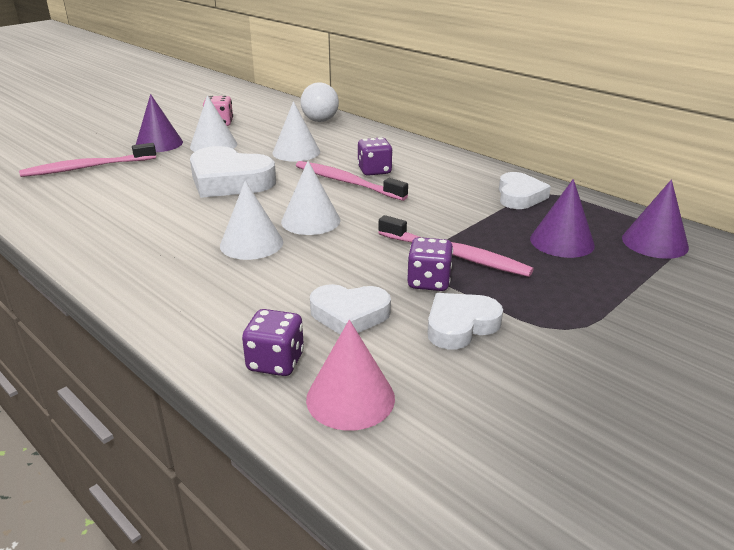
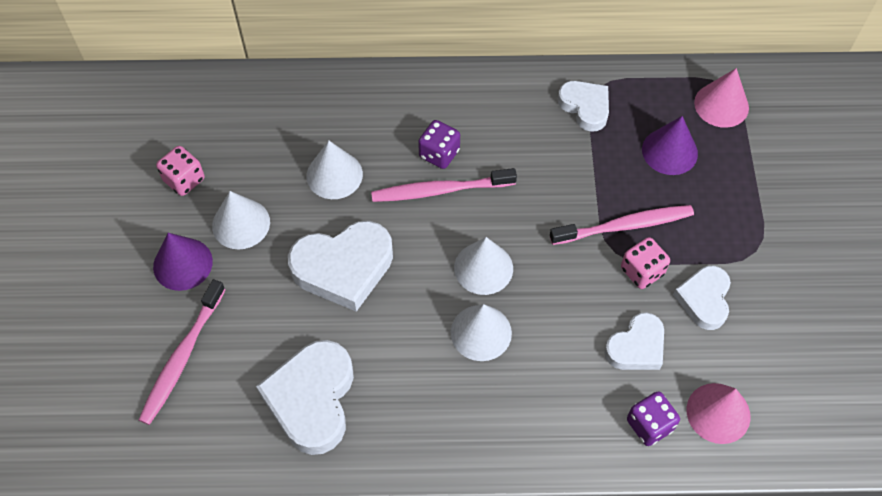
camera: 45 degrees left, 30 degrees up
(103, 213) = (312, 399): none -> white heart
(320, 120) = (276, 97): white ball -> none
(429, 282) = (642, 271): purple dice -> pink dice
(654, 242) = (721, 105): purple cone -> pink cone

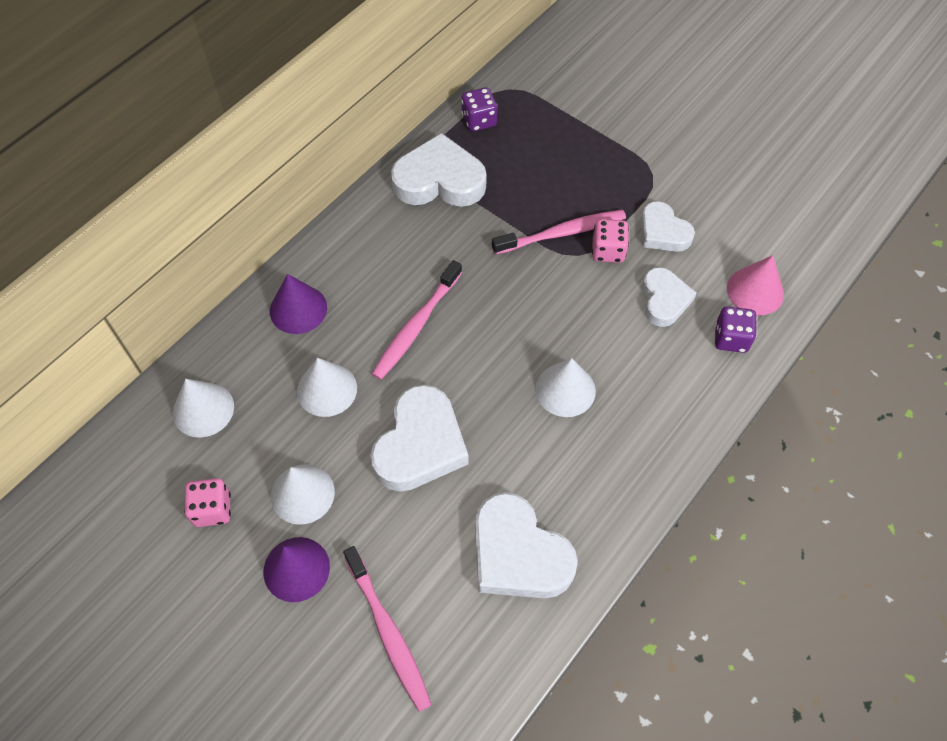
camera: 50 degrees left, 0 degrees up
(439, 154) = (383, 302): purple dice -> purple dice (479, 120)
(483, 268) = (512, 347): white cone -> white cone (203, 409)
(585, 107) = (439, 180): white heart -> white heart, size x1.63
(624, 226) = (561, 233): pink toothbrush -> pink toothbrush turned 45 degrees clockwise
(669, 151) = (527, 160): purple cone -> purple cone (298, 309)
(721, 105) = (520, 103): pink cone -> none

